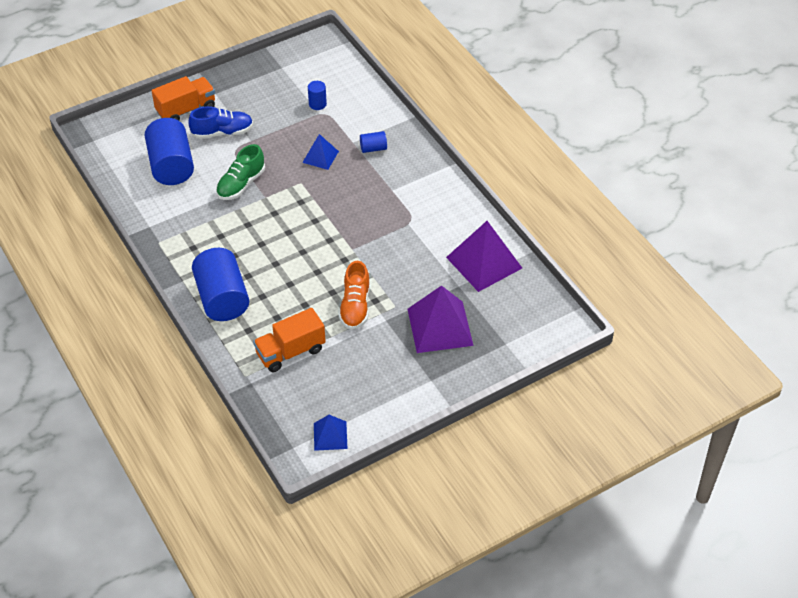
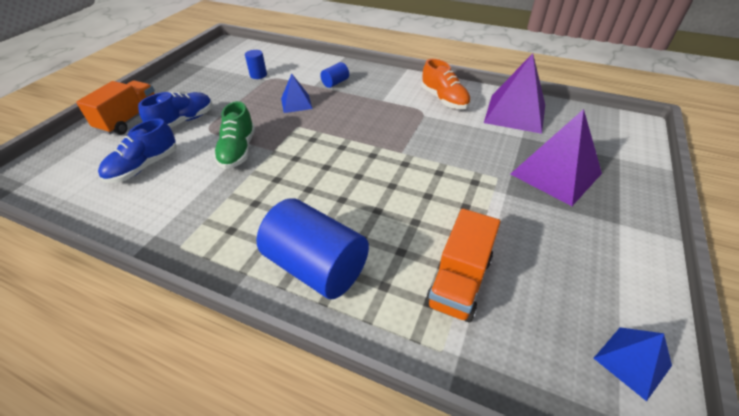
camera: 35 degrees left, 5 degrees down
(171, 166) = (144, 167): blue cylinder -> blue shoe
(355, 306) = (464, 197): orange shoe -> orange shoe (444, 99)

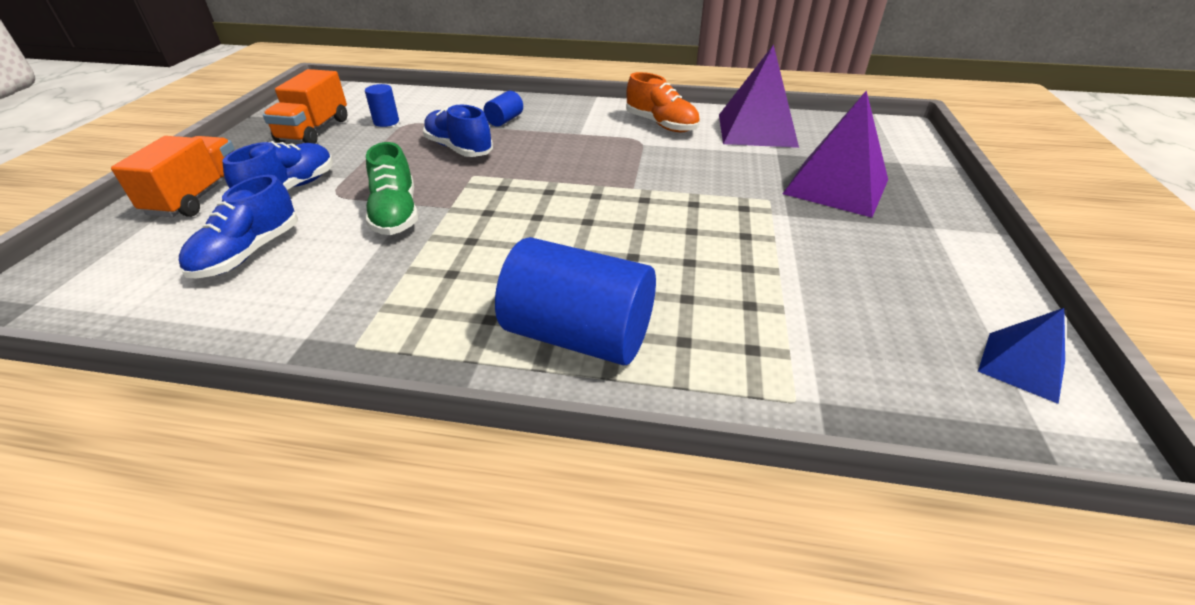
camera: 15 degrees left, 5 degrees down
(296, 103) = (459, 149): blue pyramid -> blue shoe
(459, 281) = (778, 319): orange truck -> orange truck (314, 130)

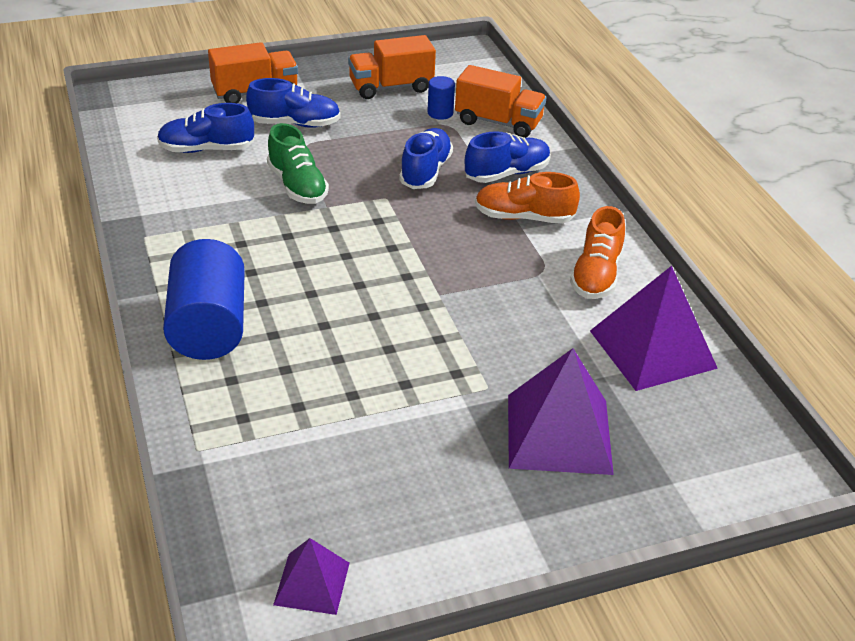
camera: 60 degrees right, 0 degrees up
(396, 214) = (297, 186): green shoe -> green shoe turned 75 degrees counterclockwise
(434, 105) = (498, 122): none -> orange truck
(505, 120) = (507, 174): blue cylinder -> blue shoe
(567, 129) = (524, 217): none -> orange shoe
(1021, 366) = (311, 583): blue pyramid -> purple pyramid

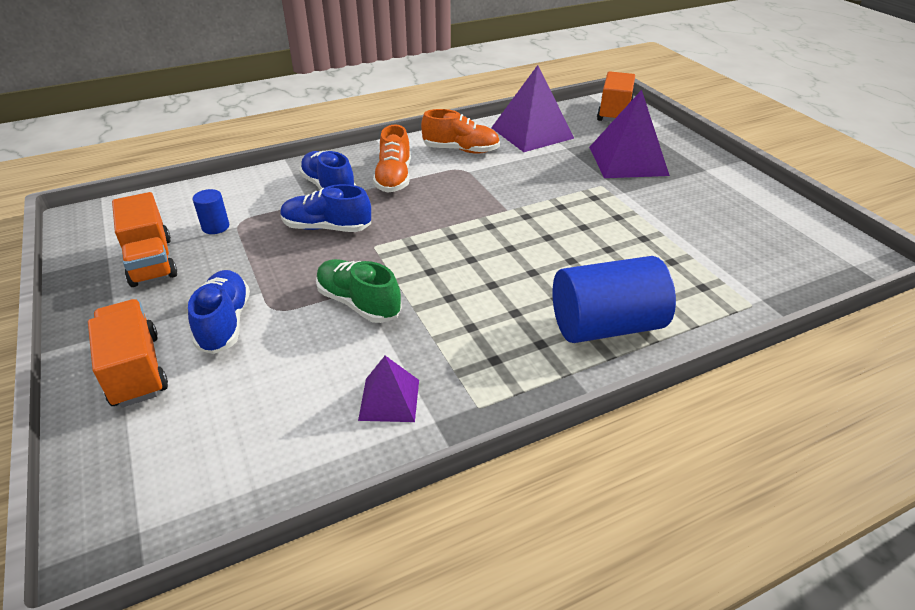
camera: 95 degrees left, 0 degrees up
(206, 149) = (281, 390): blue shoe -> none
(297, 186) = (359, 303): green shoe -> green shoe turned 105 degrees counterclockwise
(311, 583) = (819, 236): purple pyramid -> purple pyramid (389, 399)
(498, 122) = (239, 195): orange truck -> orange truck (614, 112)

